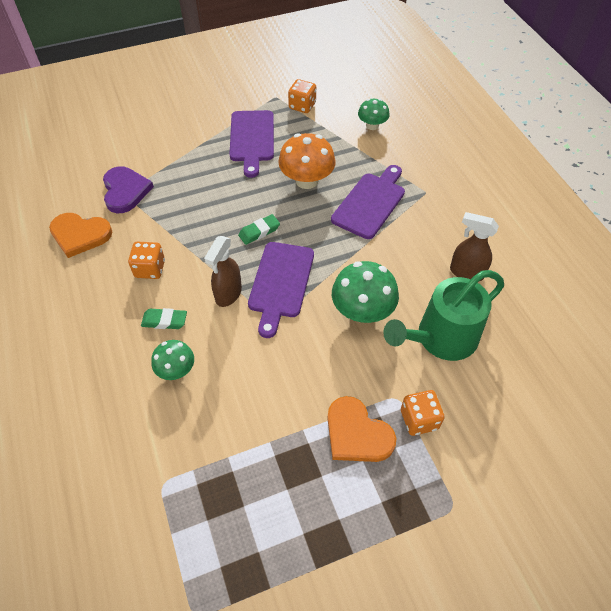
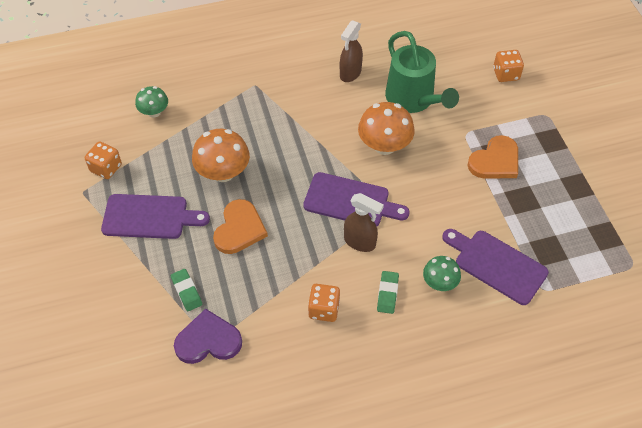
camera: 85 degrees left, 0 degrees up
(80, 235) = (269, 382): orange heart -> orange heart (239, 229)
(259, 231) = (286, 215): green eraser -> green eraser (186, 291)
(362, 311) = (384, 145): green mushroom -> orange mushroom
(370, 203) = (262, 126): purple cutting board -> purple cutting board (496, 265)
(419, 419) = (483, 123): orange dice -> orange dice (506, 74)

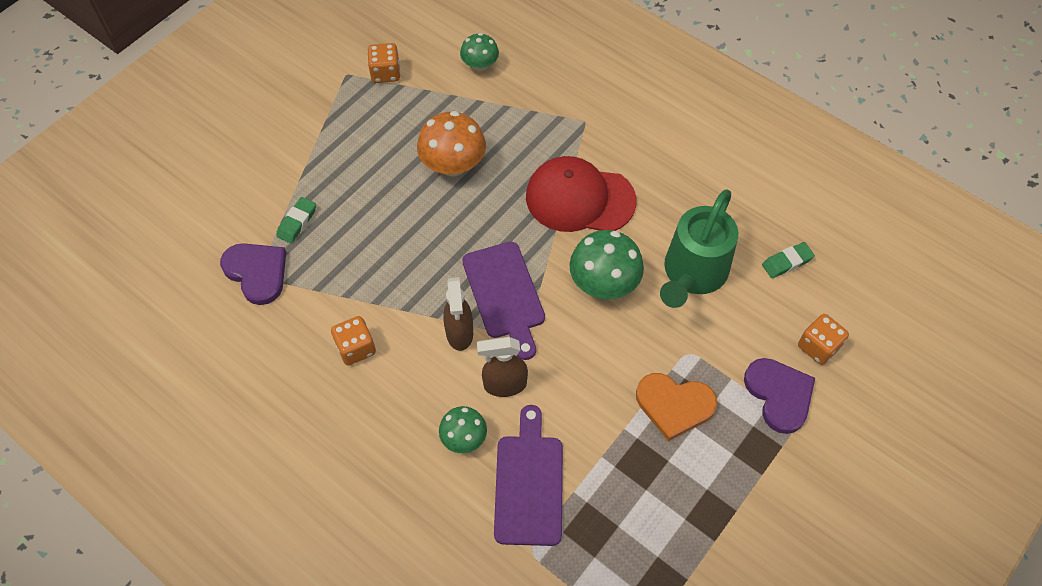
camera: 55 degrees right, 5 degrees up
(149, 217) = (357, 141): purple cutting board -> none
(239, 229) = (397, 220): orange heart -> none
(311, 121) = (579, 198): none -> red cap
(350, 73) = (676, 193): brown spray bottle -> brown spray bottle (504, 385)
(384, 145) = (604, 283): orange mushroom -> green mushroom
(387, 294) = (414, 395): green eraser -> green eraser (787, 262)
(523, 109) = (779, 395): none -> purple heart

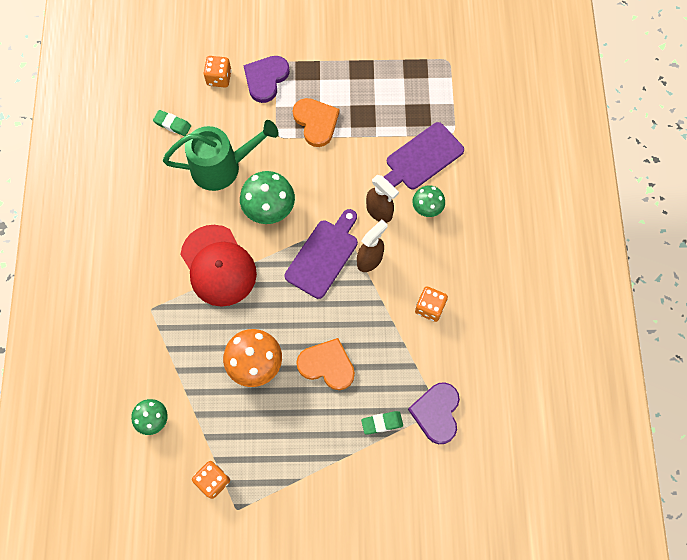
camera: 130 degrees left, 10 degrees up
(393, 218) = (327, 365): none -> orange heart

